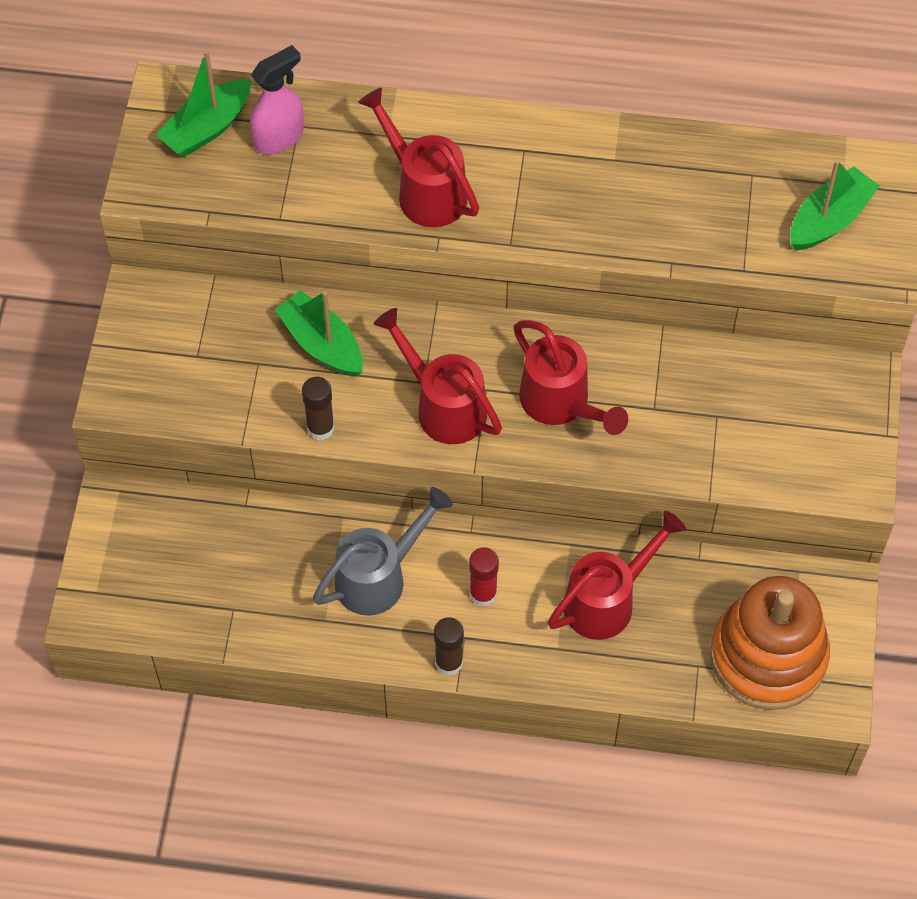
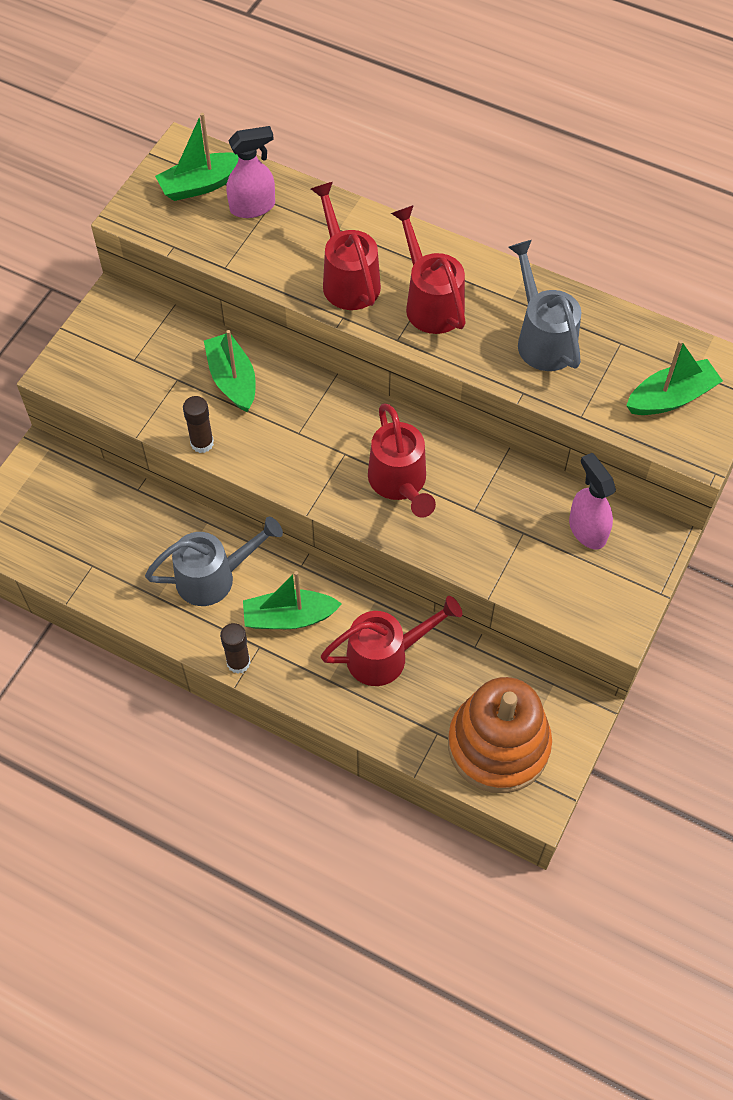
camera: 20 degrees right, 0 degrees up
(443, 406) = (305, 456): red watering can -> red watering can (430, 302)
(483, 594) = (289, 617): red glue stick -> green boat
(667, 195) = (542, 338): none -> grey watering can
(783, 391) = (587, 529): none -> pink spray bottle

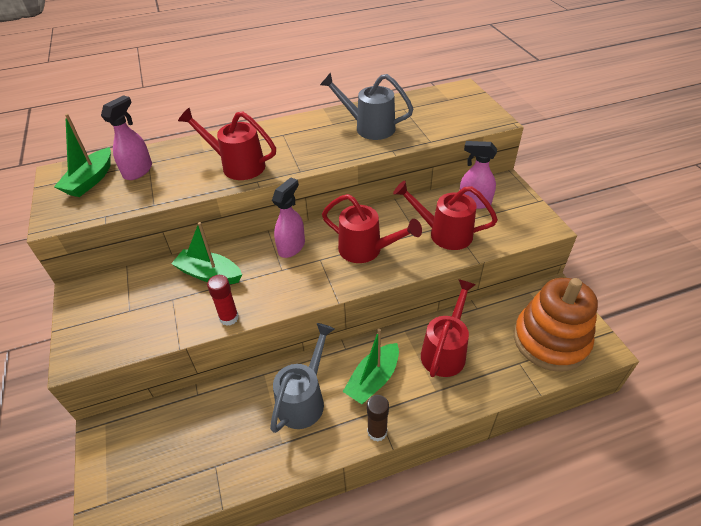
camera: 45 degrees left, 15 degrees down
(202, 443) = (229, 318): brown glue stick -> red glue stick
(336, 415) = (291, 247): none -> pink spray bottle
(430, 302) = (295, 148): red watering can -> red watering can (444, 233)
(671, 397) = (454, 112): green boat -> none

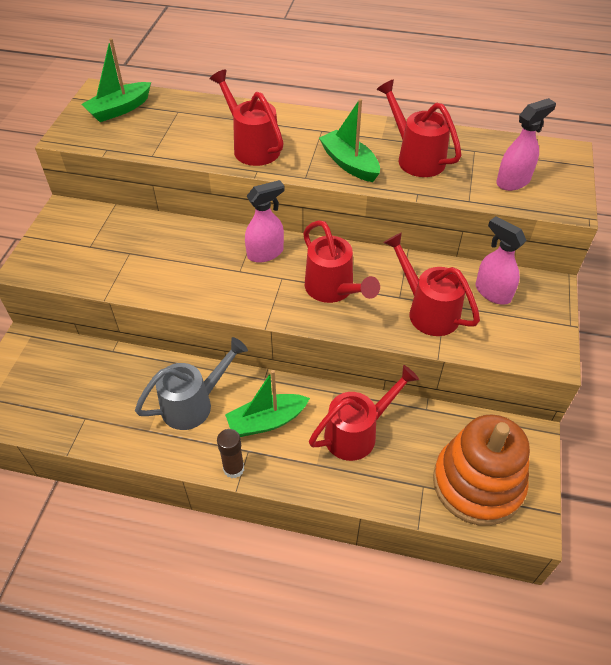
camera: 30 degrees right, 5 degrees up
(138, 171) = (164, 116): pink spray bottle -> pink spray bottle (513, 181)
(209, 274) = (175, 245): green boat -> green boat (349, 164)
(229, 318) = (161, 293): red glue stick -> none
(369, 127) = (416, 158): grey watering can -> red watering can

